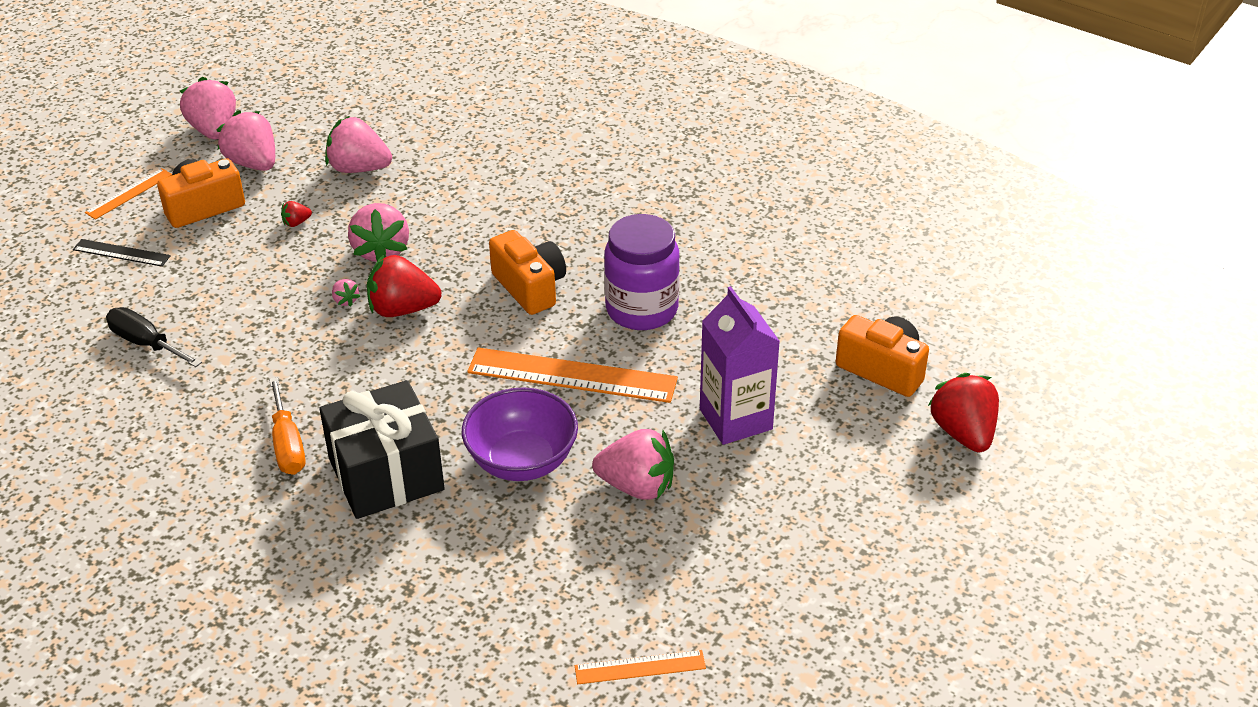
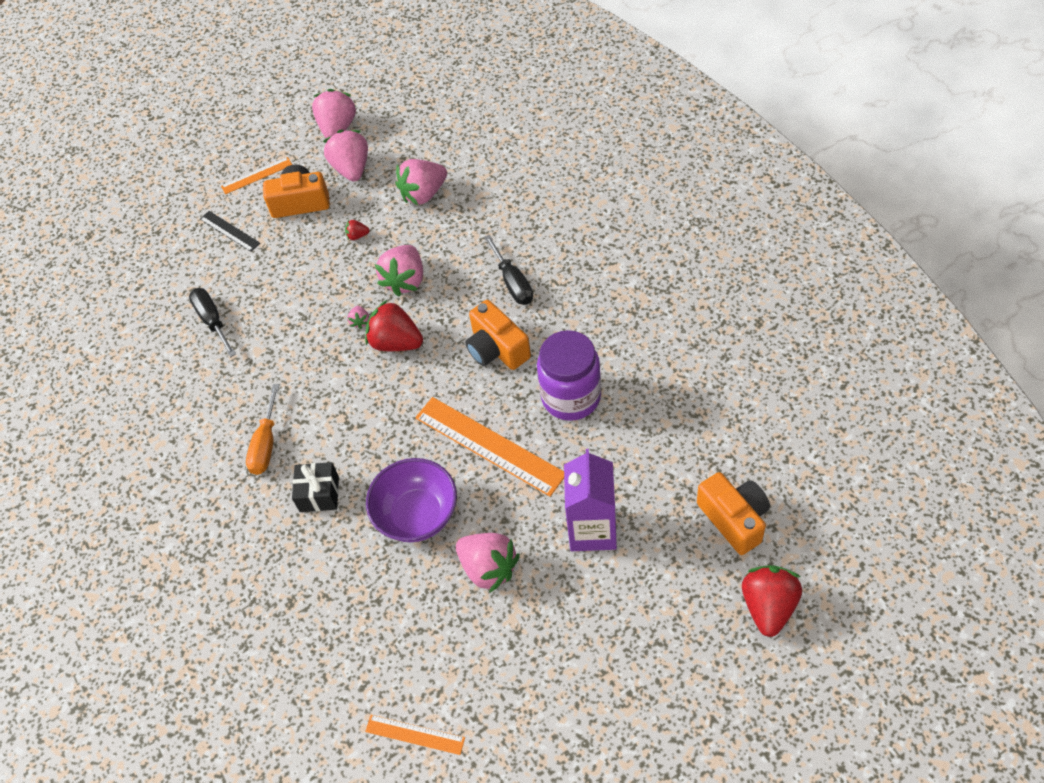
camera: 30 degrees right, 15 degrees up
(359, 168) = (424, 194): pink strawberry -> pink strawberry turned 75 degrees counterclockwise
(386, 474) = (319, 494): black gift -> black gift, size x0.54
(514, 225) = (513, 283): none -> black screwdriver
(530, 287) = (497, 349): orange camera -> orange camera turned 150 degrees clockwise

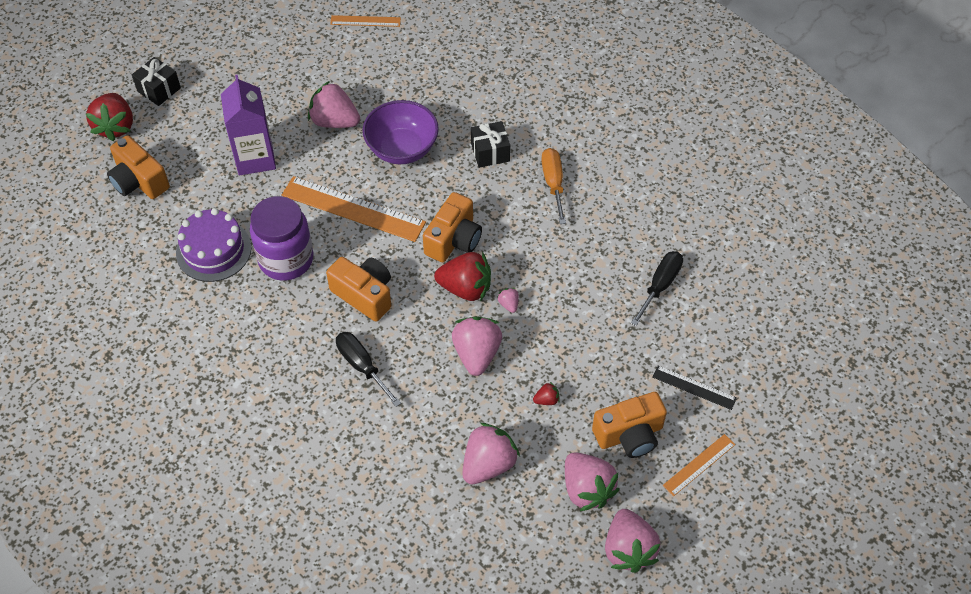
camera: 160 degrees right, 0 degrees up
(212, 320) = (660, 286): black screwdriver -> black screwdriver turned 105 degrees counterclockwise
(392, 394) = (453, 240): none -> orange camera
(648, 418) = (213, 250): none -> purple cake
(712, 659) = (159, 89): none -> black gift

